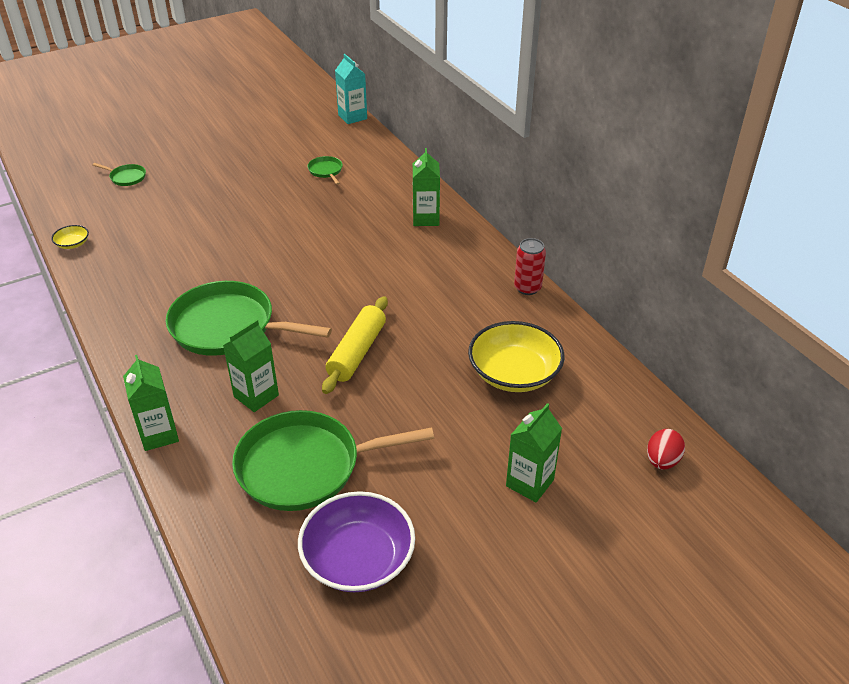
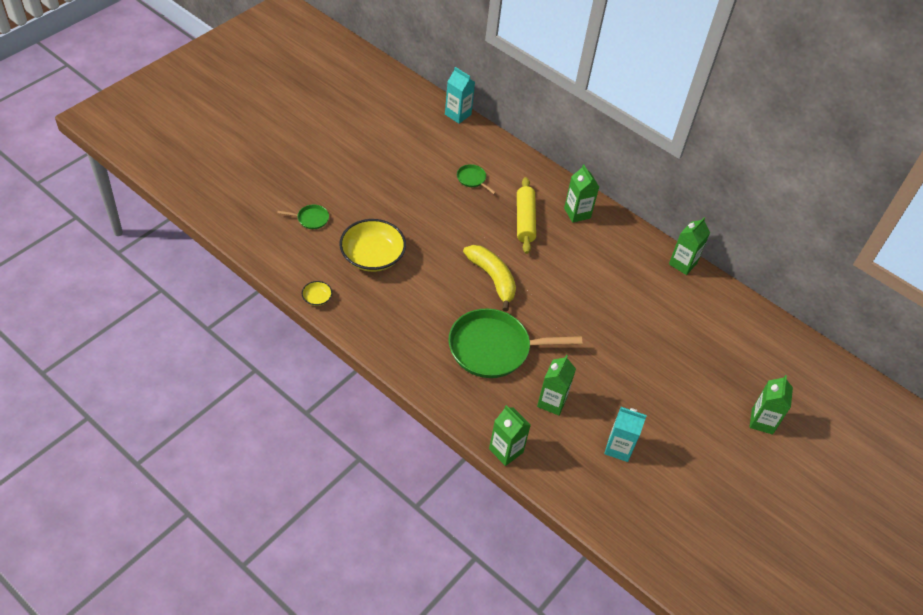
camera: 25 degrees left, 10 degrees up
(279, 261) = (492, 278): none -> yellow banana
(305, 466) = (618, 448): green pan -> turquoise carton
(357, 352) = (598, 348): yellow rolling pin -> yellow rolling pin (525, 220)
(358, 559) = (690, 504): purple bowl -> none
(514, 373) = (710, 339): yellow bowl -> yellow bowl (372, 256)
(527, 288) = (682, 263): red can -> green carton
(662, 461) = (830, 384): red egg -> none

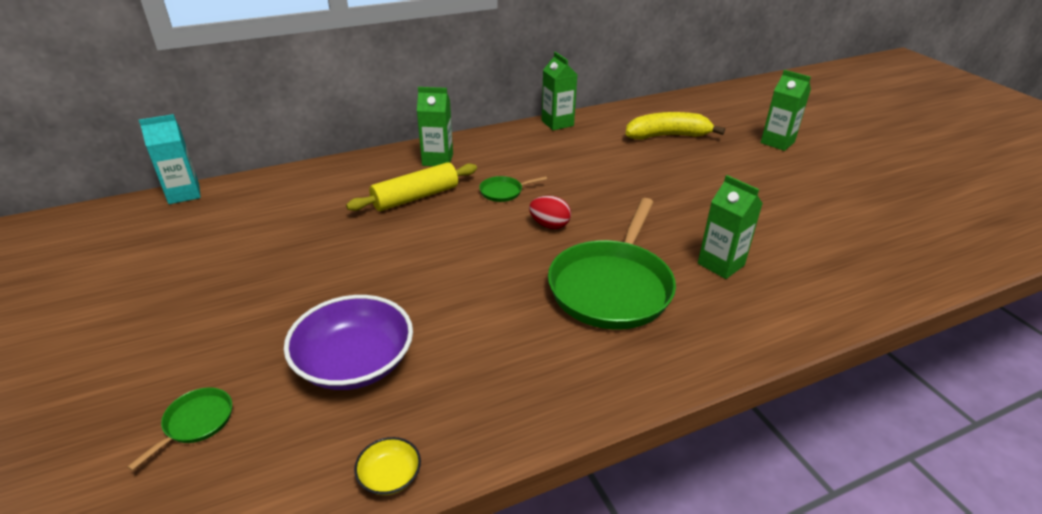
camera: 60 degrees left, 15 degrees down
(372, 256) = (355, 362): yellow bowl -> purple bowl
(472, 179) = (307, 216): green pan -> green pan (503, 192)
(492, 278) = (491, 251): yellow banana -> yellow banana (667, 136)
(506, 450) = (798, 331): green carton -> none
(525, 220) = (415, 197): yellow rolling pin -> yellow rolling pin turned 60 degrees counterclockwise
(538, 299) = (549, 225): none -> red egg
(618, 448) = (802, 235): turquoise carton -> none

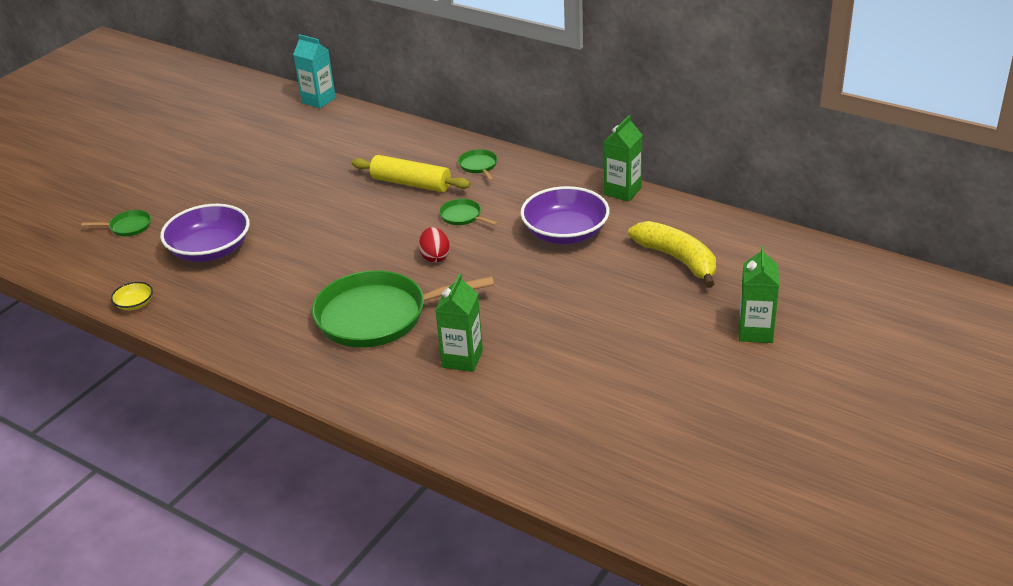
camera: 60 degrees right, 0 degrees up
(437, 160) = (478, 166): green carton -> green pan
(584, 160) = (565, 233): none -> purple bowl

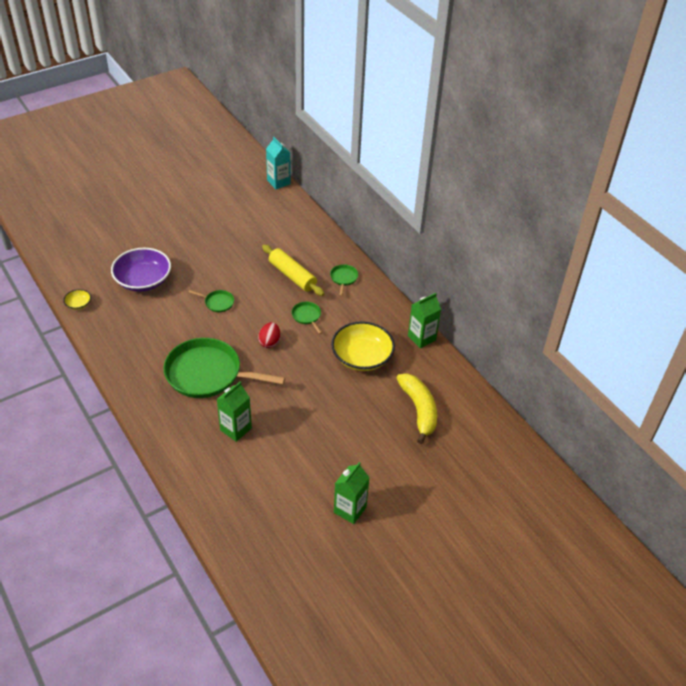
camera: 20 degrees right, 10 degrees up
(128, 227) = (108, 242): green pan -> green pan (218, 302)
(565, 233) = (362, 357): purple bowl -> yellow bowl
(755, 332) = (428, 490): green carton -> green carton (350, 510)

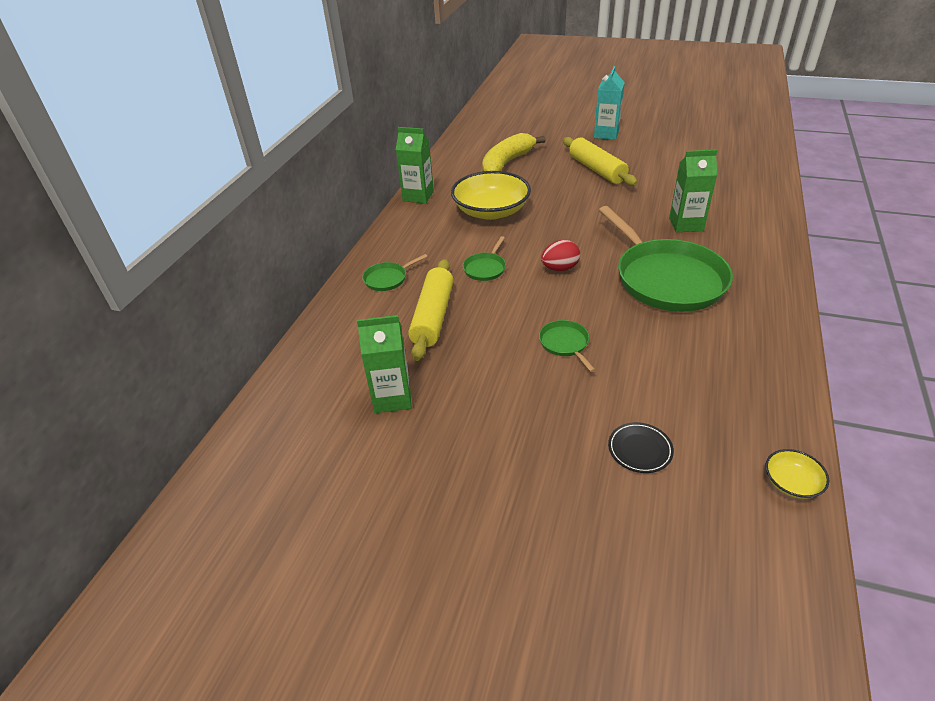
camera: 125 degrees left, 5 degrees down
(143, 280) = (640, 450): purple bowl -> black plate
(278, 182) = (209, 475): turquoise carton -> turquoise carton (606, 134)
(350, 448) = (596, 170): none -> yellow rolling pin
(350, 510) = (645, 146): green carton -> green carton (392, 398)

